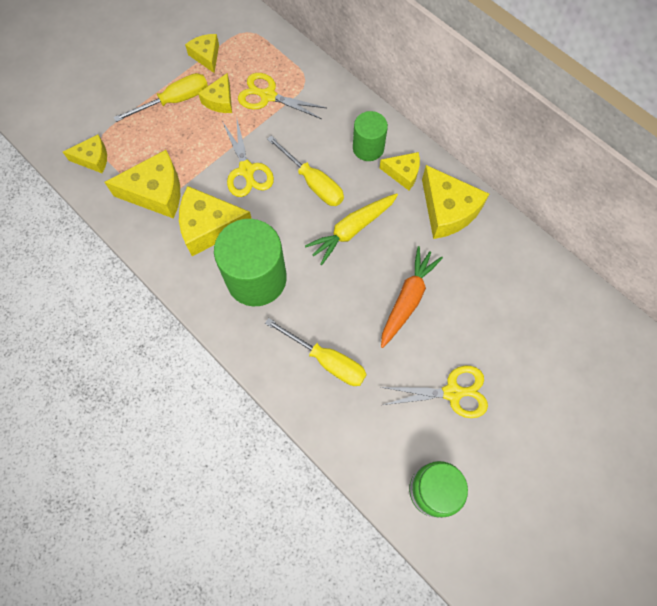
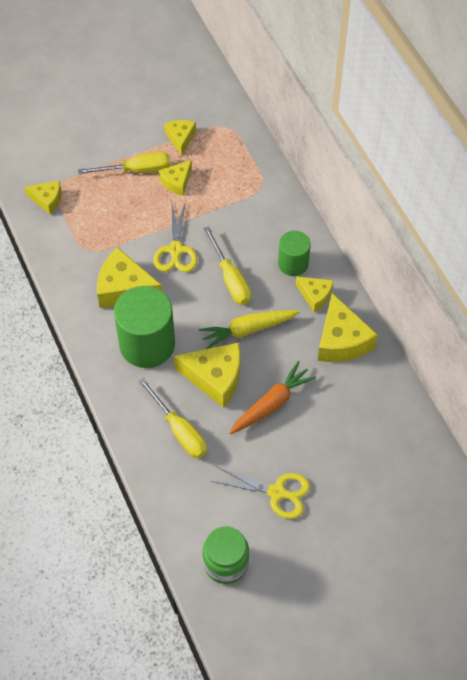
camera: 20 degrees right, 10 degrees down
(156, 192) = (90, 245): yellow cheese -> yellow cheese (215, 377)
(267, 96) = (221, 190): yellow scissors -> none

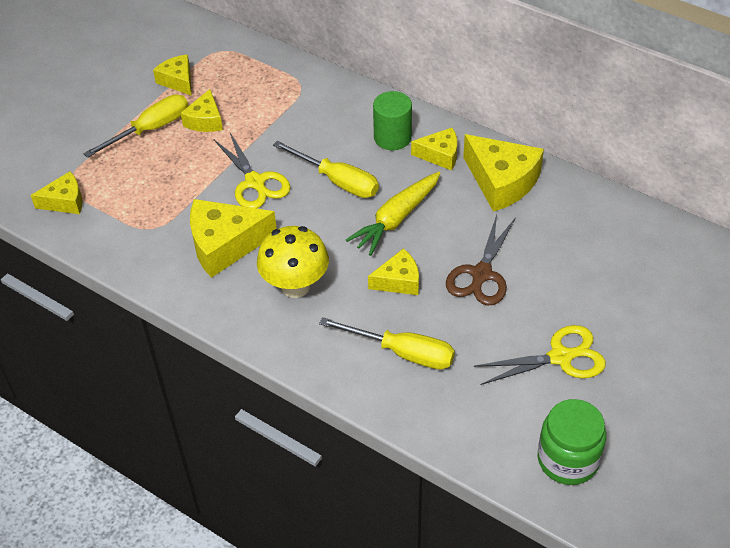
camera: 30 degrees left, 10 degrees down
(147, 344) = (295, 286): green cylinder -> yellow mushroom
(215, 377) = (399, 281): yellow cheese -> yellow cheese, size x0.58
(271, 404) = (481, 275): orange carrot -> brown scissors

